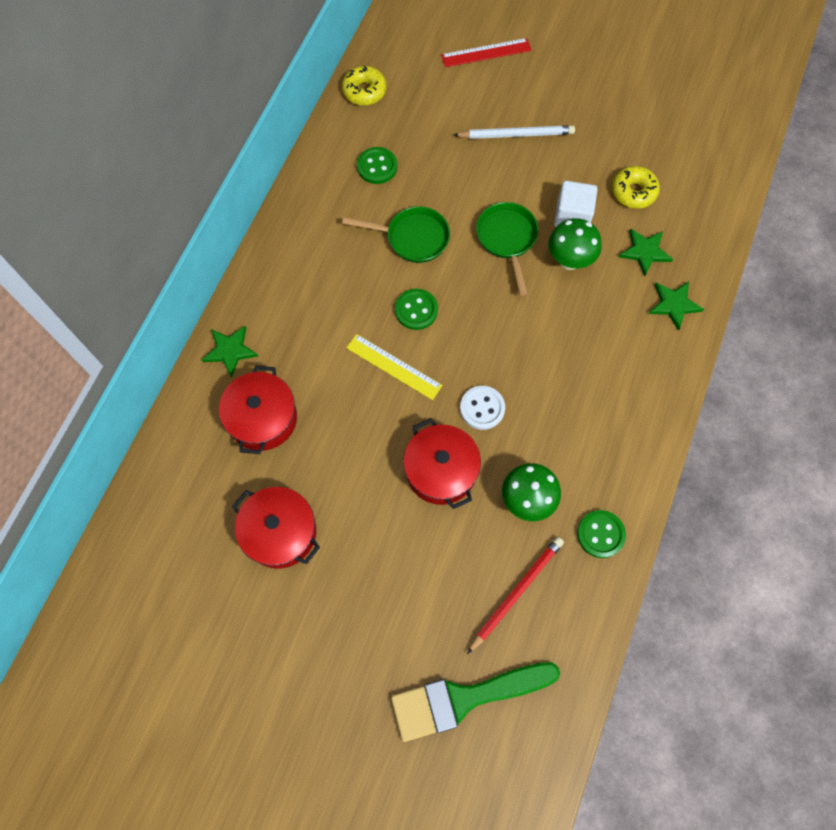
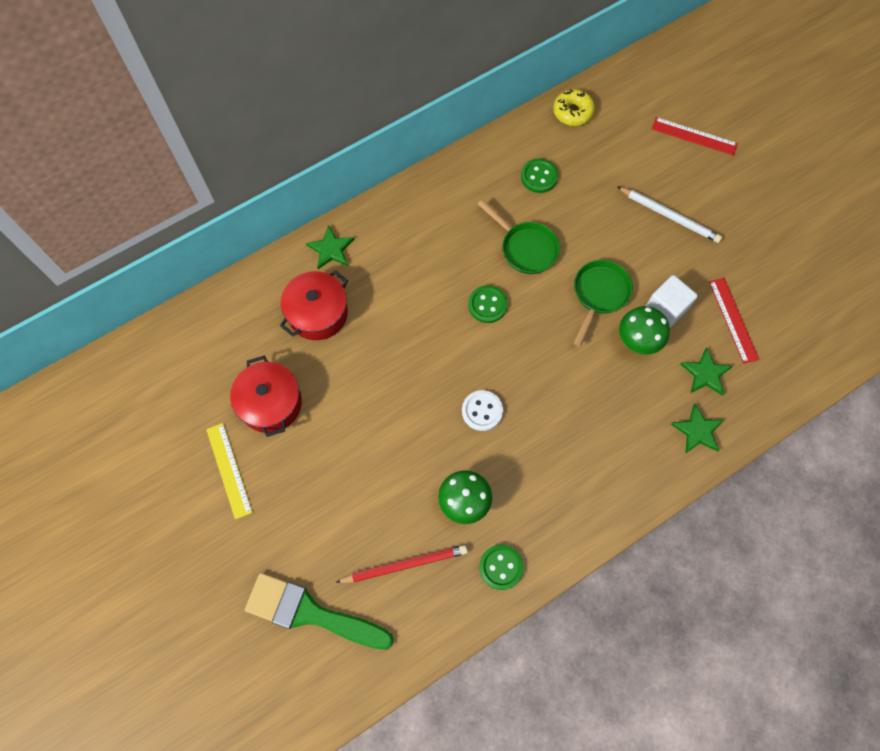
camera: 35 degrees right, 0 degrees up
(393, 367) = (439, 336): yellow ruler -> yellow ruler (229, 470)
(441, 471) = (416, 437): red pot -> none
(633, 192) = (733, 320): yellow donut -> red ruler

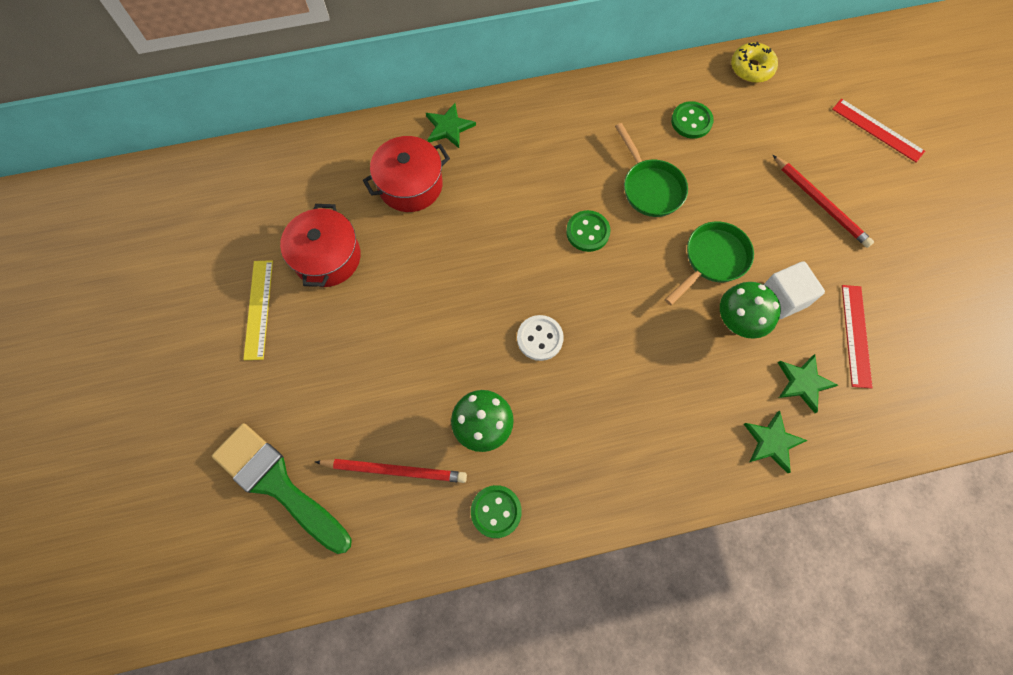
camera: 20 degrees right, 0 degrees up
(669, 216) = (820, 203): white pencil -> red pencil

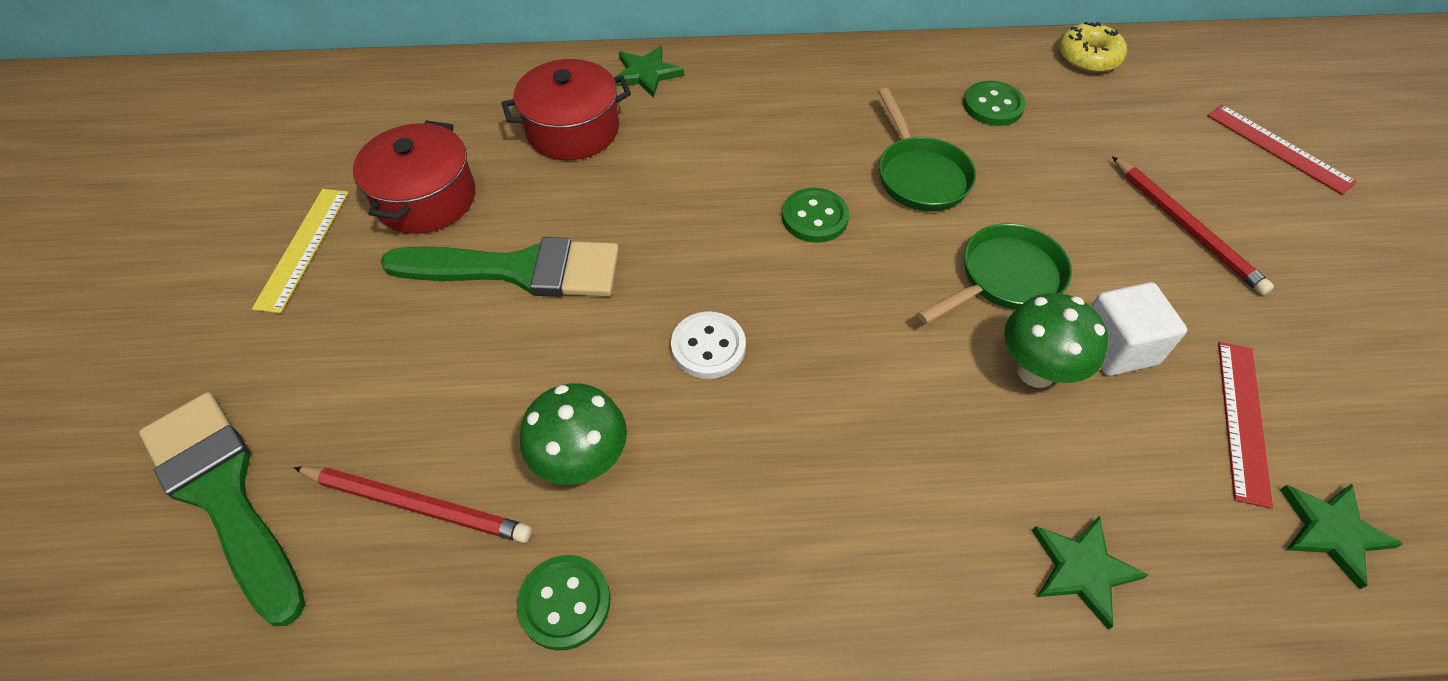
camera: 10 degrees right, 15 degrees down
(406, 302) = (519, 269): none -> green brush
(803, 383) = (1146, 480): green star -> green star (1332, 532)

